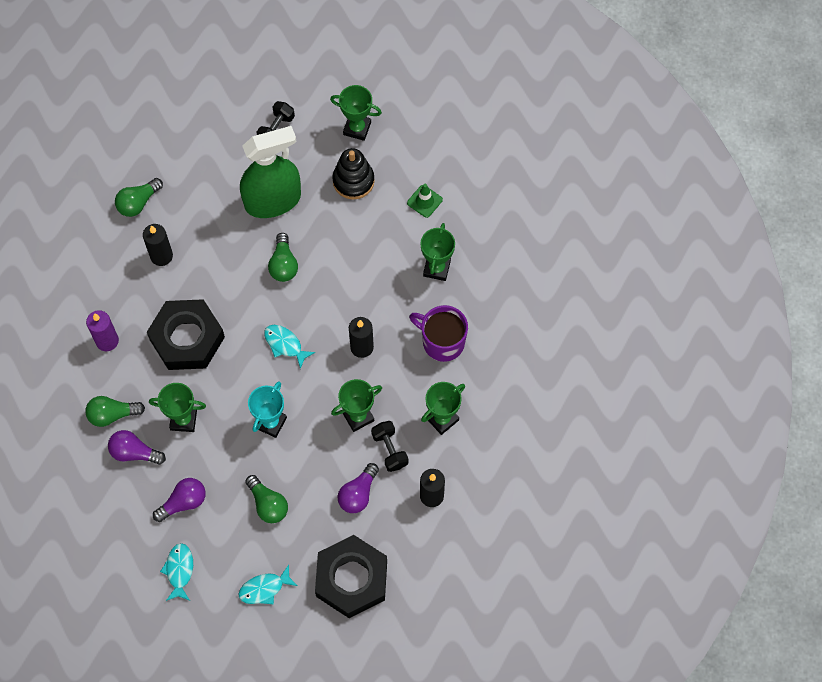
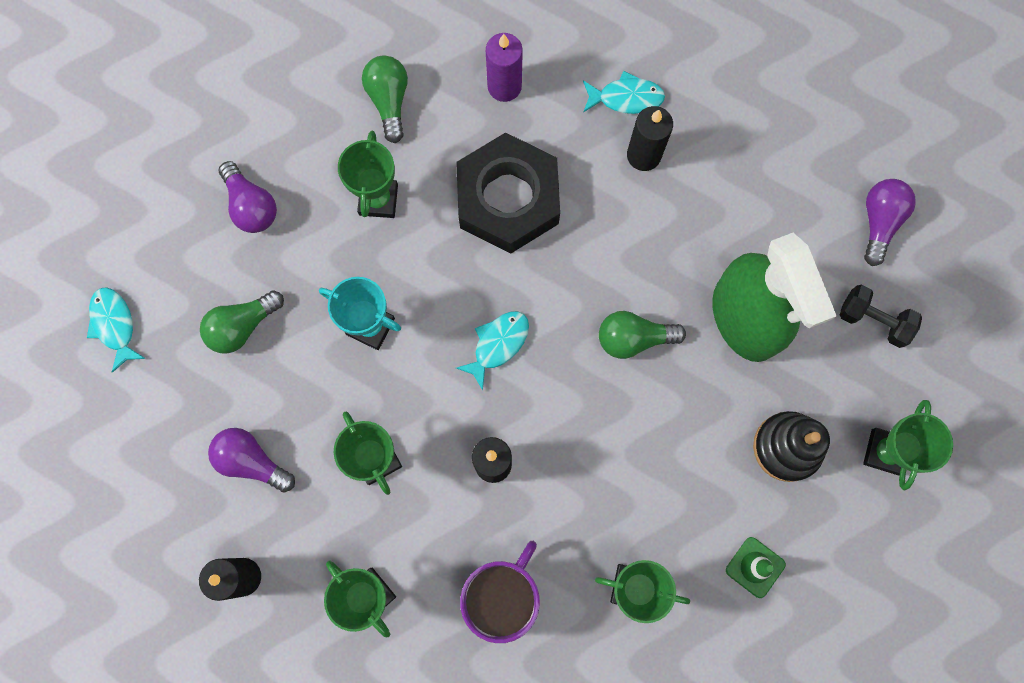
camera: 90 degrees right, 10 degrees up
(134, 452) = (330, 134): purple light bulb -> purple light bulb (879, 222)
(138, 203) = (732, 116): green light bulb -> none
(179, 570) = (150, 205): turquoise fish -> turquoise fish (626, 98)
(351, 579) = (119, 452): black nut -> none
(389, 450) = (320, 510): black dumbbell -> none

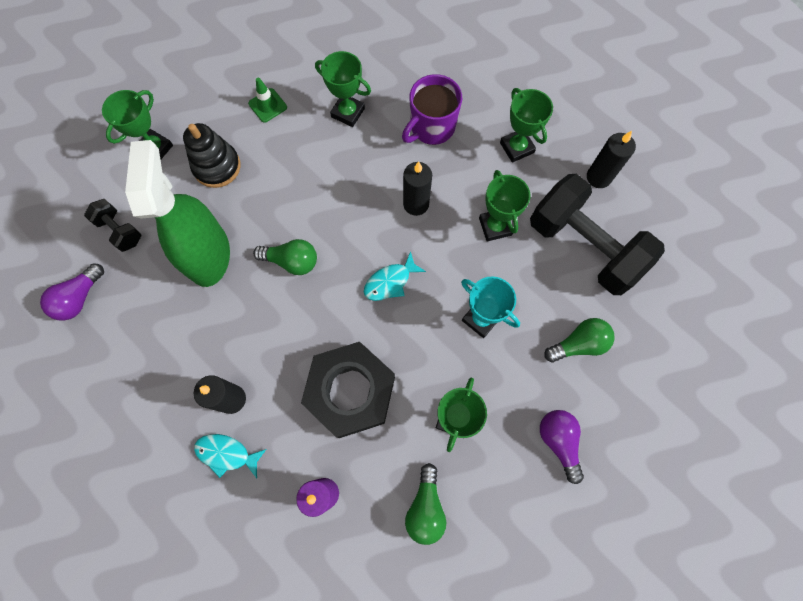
camera: 165 degrees left, 5 degrees down
(114, 325) = (678, 370): turquoise fish -> none
(251, 461) = (583, 247): purple light bulb -> black dumbbell

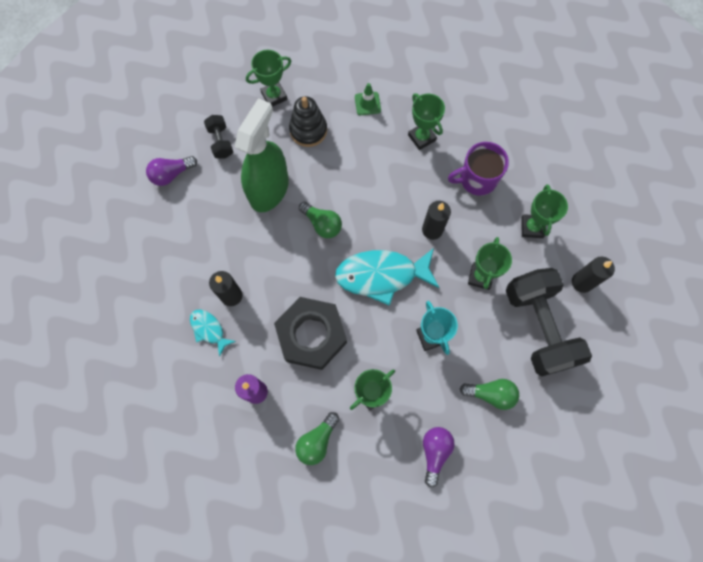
camera: 30 degrees right, 0 degrees up
(390, 282) = (381, 275): turquoise fish -> turquoise fish, size x1.97

